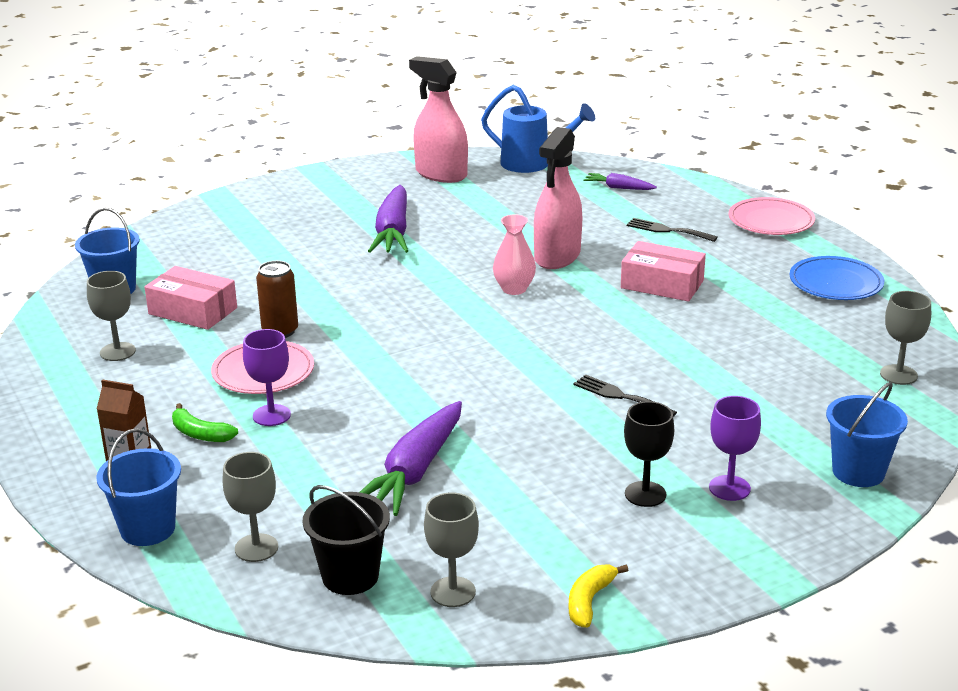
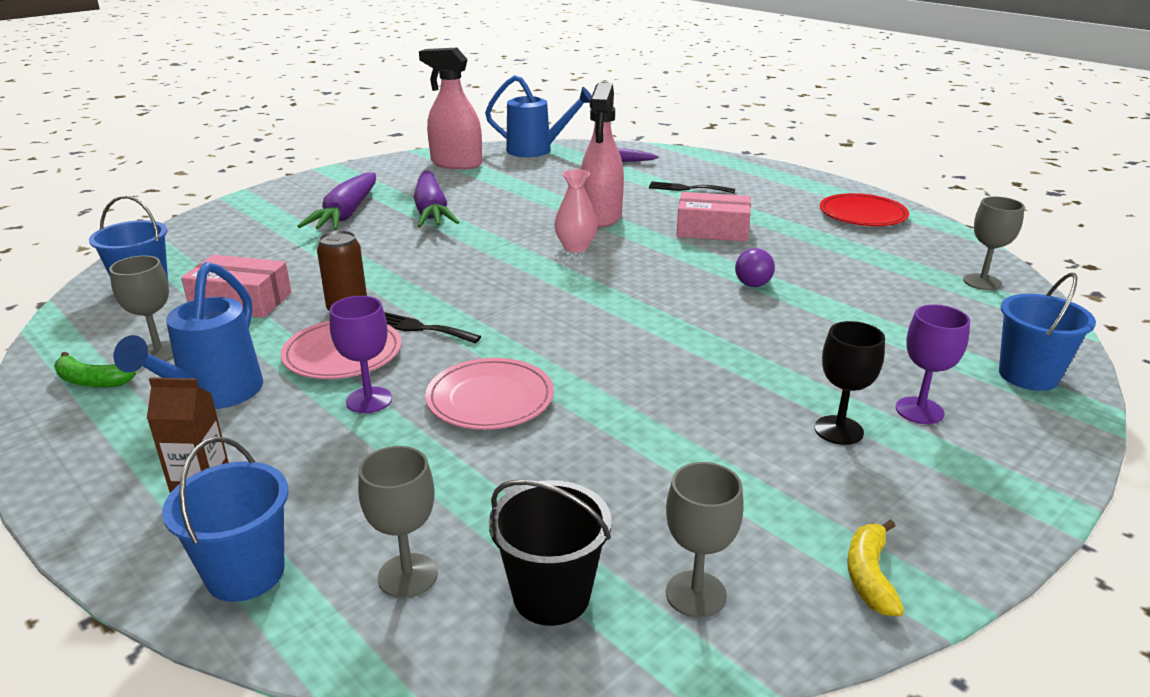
camera: 15 degrees left, 0 degrees up
(154, 394) = (214, 395): none -> blue watering can
(200, 434) = (286, 433): green banana -> green banana (91, 381)
(414, 471) = (567, 442): purple carrot -> purple carrot (346, 214)
(620, 396) = (741, 332): black fork -> black fork (420, 328)
(668, 345) = (754, 280): none -> purple light bulb
(771, 221) = (770, 174): pink plate -> pink plate (490, 399)
(835, 283) = (862, 215): blue plate -> red plate

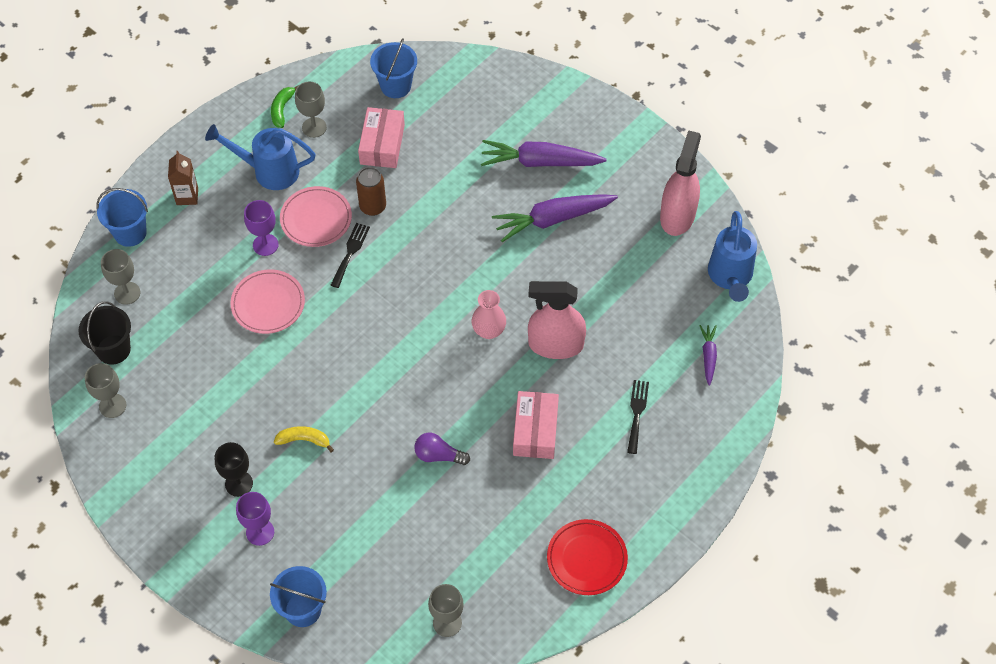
camera: 85 degrees right, 30 degrees up
(869, 576) = (122, 478): yellow banana -> yellow banana (304, 440)

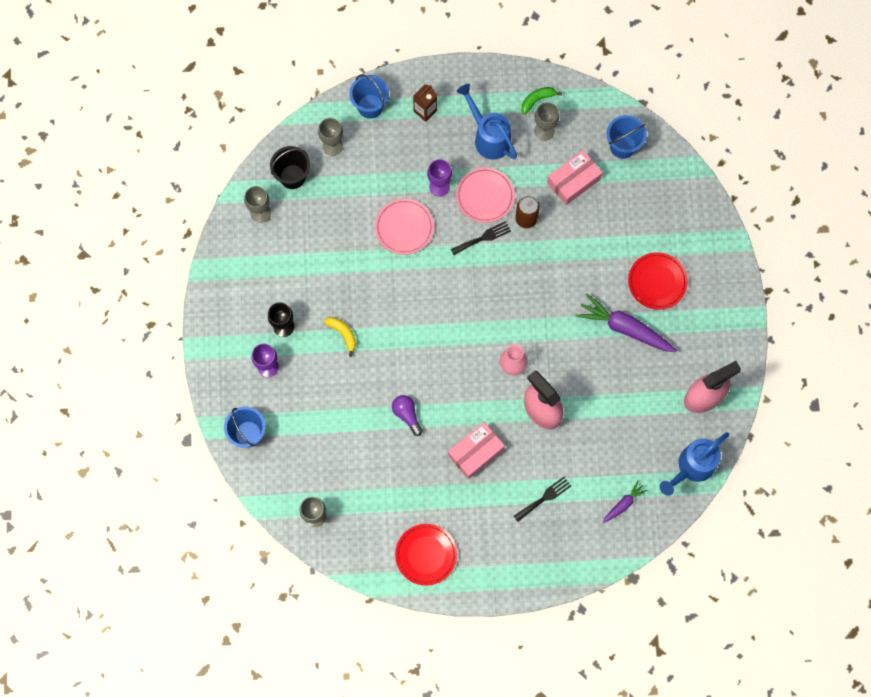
camera: 45 degrees right, 15 degrees up
(539, 162) = (657, 282): purple carrot -> red plate

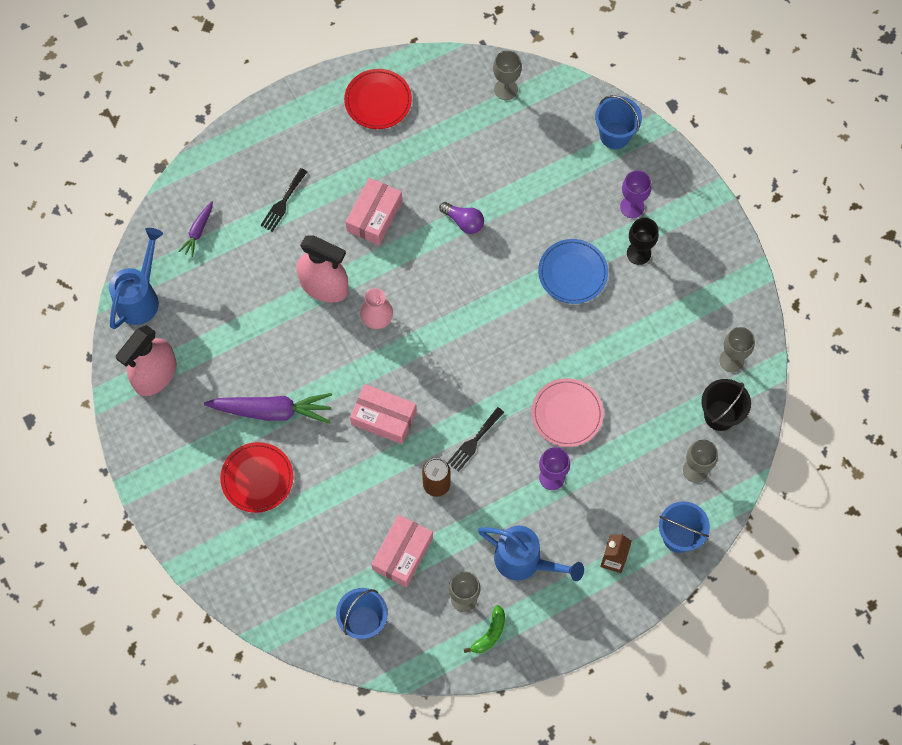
camera: 155 degrees right, 5 degrees down
(343, 334) = (572, 273): yellow banana -> blue plate
(485, 196) = (495, 489): pink plate -> none
(542, 285) = (384, 417): none -> pink box

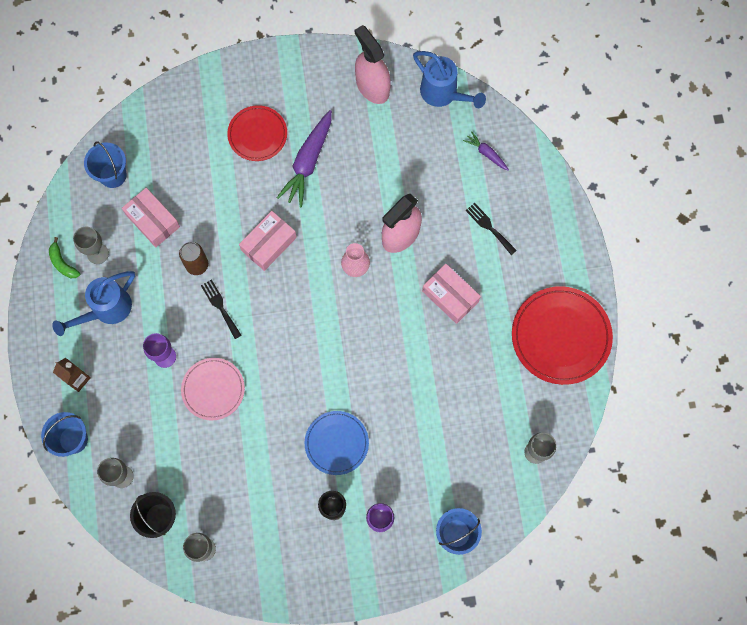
camera: 110 degrees right, 5 degrees up
(378, 101) = (560, 336): red plate -> red plate, size x1.60
(464, 222) = (418, 368): purple light bulb -> none

